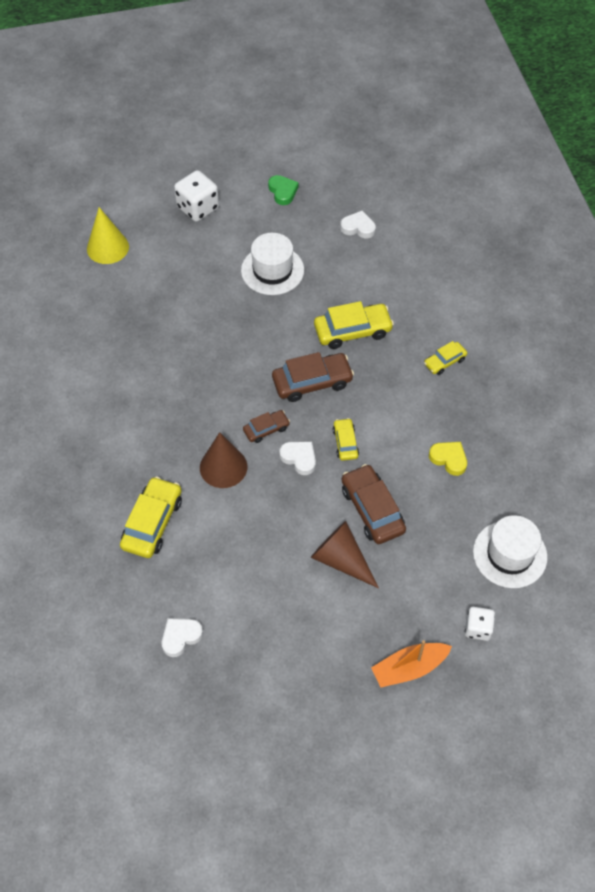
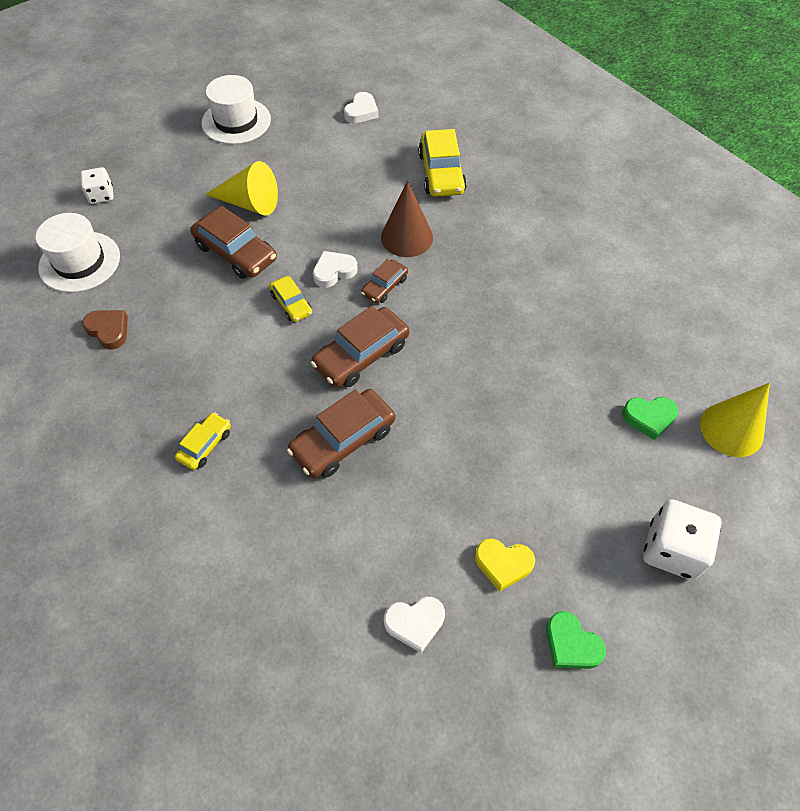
camera: 155 degrees right, 0 degrees up
(151, 272) = (649, 418): none -> green heart
(272, 270) = (497, 487): white hat -> white hat (236, 121)
(299, 458) = (334, 271): white heart -> white heart turned 135 degrees clockwise
(341, 560) = (249, 203): brown cone -> yellow cone
(352, 331) = (343, 440): yellow car -> brown car
(409, 668) = (158, 151): orange boat -> none
(449, 459) = (167, 328): yellow heart -> yellow heart (503, 564)
(495, 475) = (109, 330): none -> brown heart

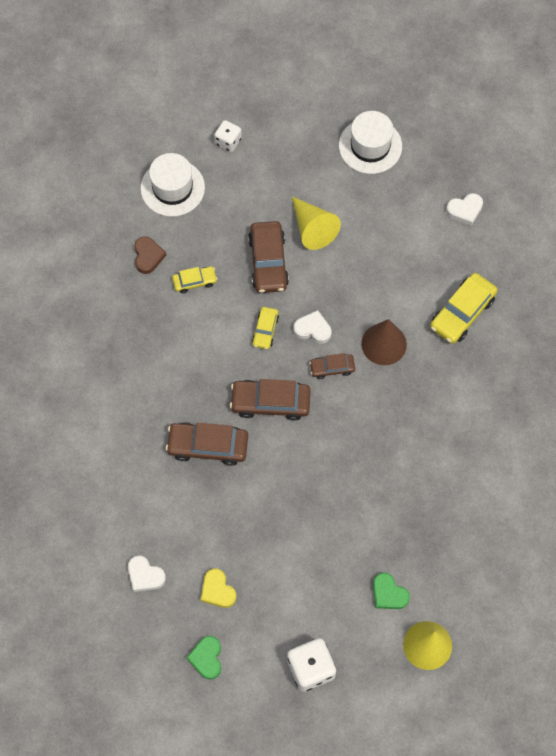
camera: 45 degrees right, 10 degrees up
(205, 445) = (135, 381): yellow car -> yellow car (194, 281)

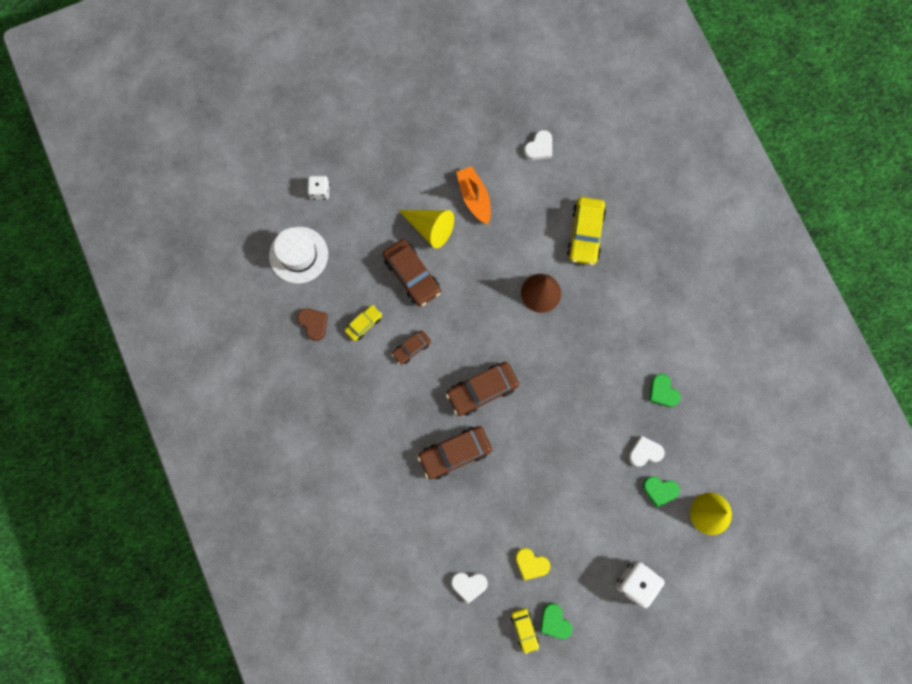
camera: 30 degrees left, 10 degrees up
(265, 330) = (443, 333): yellow car -> yellow car (524, 630)
(313, 329) = (479, 312): white heart -> white heart (644, 452)
(332, 368) = (513, 335): brown car -> brown car (411, 348)
(370, 146) = (435, 133): white hat -> none
(372, 223) = (474, 197): none -> orange boat
(449, 502) = (662, 392): none -> green heart

